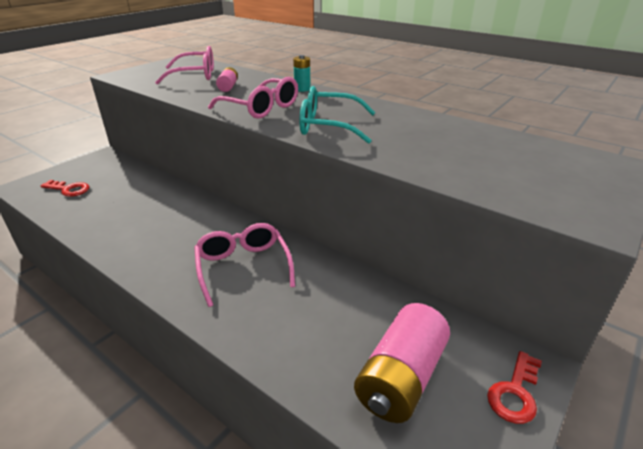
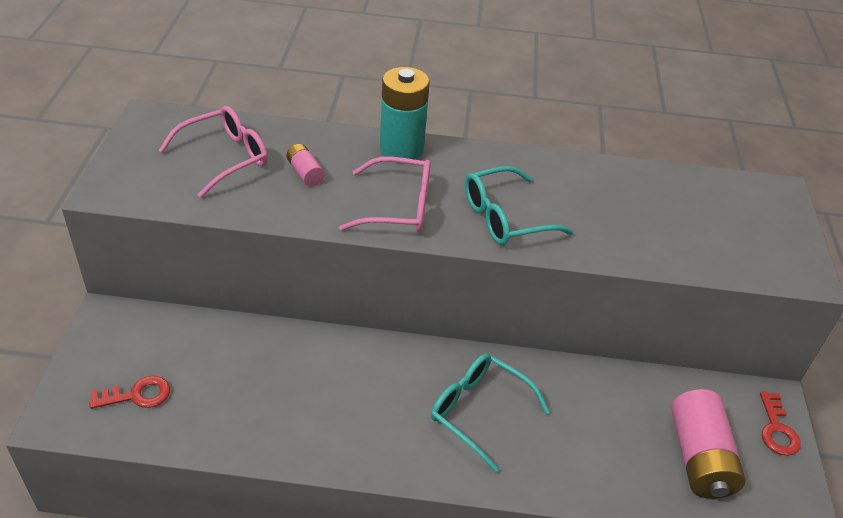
camera: 35 degrees left, 10 degrees up
(243, 267) = (478, 411): pink glasses -> turquoise glasses
(302, 89) = (401, 149): turquoise battery -> turquoise battery, size x2.03

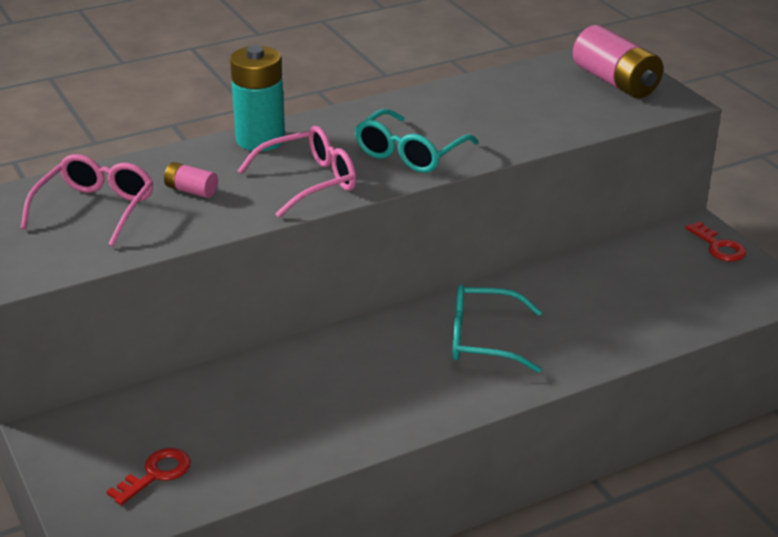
camera: 30 degrees left, 10 degrees down
(699, 458) = (681, 290): pink battery -> pink battery (615, 82)

